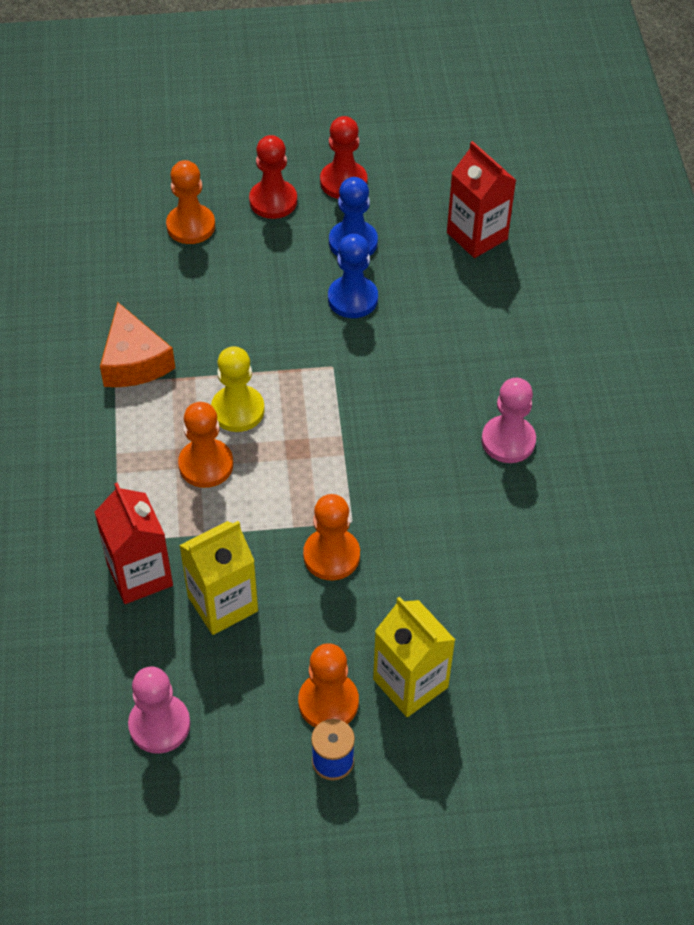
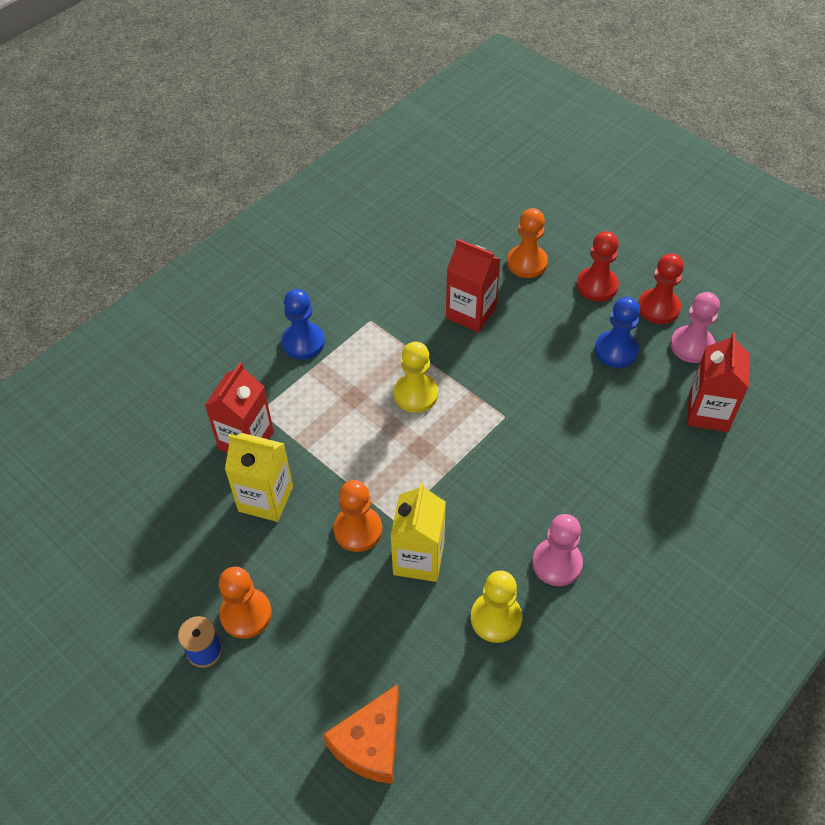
camera: 50 degrees right, 0 degrees up
(134, 361) = (395, 316): orange cheese -> orange cheese (370, 744)
(159, 725) = (150, 534): pink pawn -> pink pawn (692, 346)
(197, 305) = (471, 313): none -> red carton
(206, 465) = (358, 410): orange pawn -> none
(352, 299) = (570, 385): blue pawn -> blue pawn (303, 342)
(410, 683) = (303, 652): yellow carton -> yellow carton (418, 558)
(515, 520) = (496, 618): none -> yellow pawn

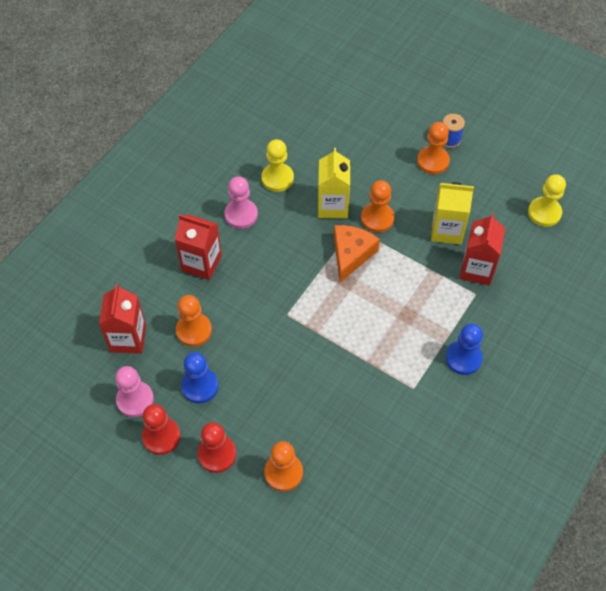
camera: 170 degrees right, 5 degrees up
(370, 744) = (340, 109): orange cheese -> orange cheese (351, 254)
(416, 394) = (359, 323): yellow pawn -> yellow pawn (544, 213)
(471, 313) = (328, 407): red carton -> red carton (201, 263)
(624, 411) = (194, 330): none -> orange pawn

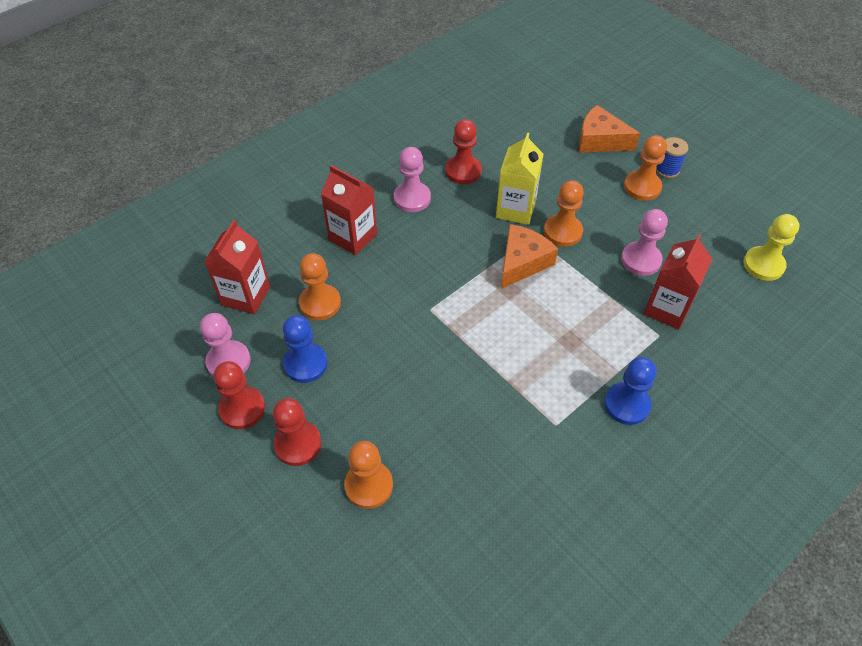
camera: 15 degrees right, 5 degrees down
(277, 178) = (463, 171): yellow pawn -> red pawn
(387, 122) = (600, 140): none -> orange cheese
(447, 230) = (641, 260): yellow carton -> pink pawn

